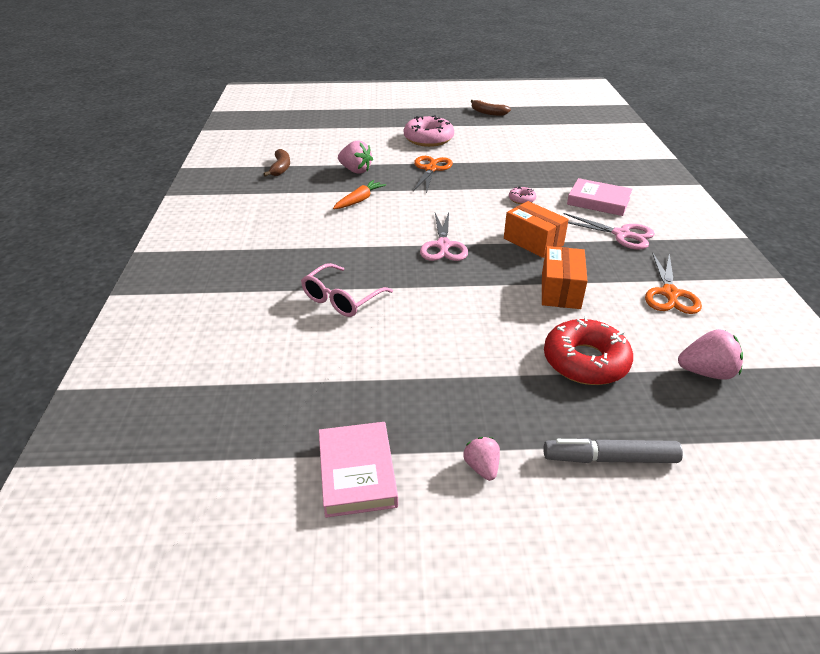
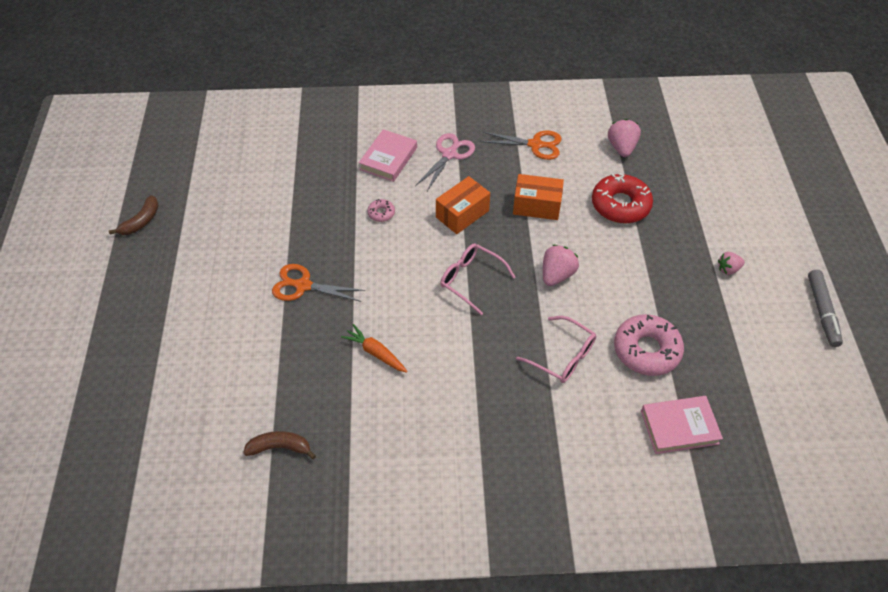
camera: 90 degrees left, 15 degrees up
(355, 170) = (297, 361): pink strawberry -> pink strawberry (556, 275)
(357, 472) = (748, 334): pink book -> pink book (679, 427)
(428, 139) = (214, 286): pink donut -> pink donut (646, 350)
(443, 246) = (471, 280): pink scissors -> pink glasses
(610, 459) = (706, 208): grey marker -> grey marker (822, 311)

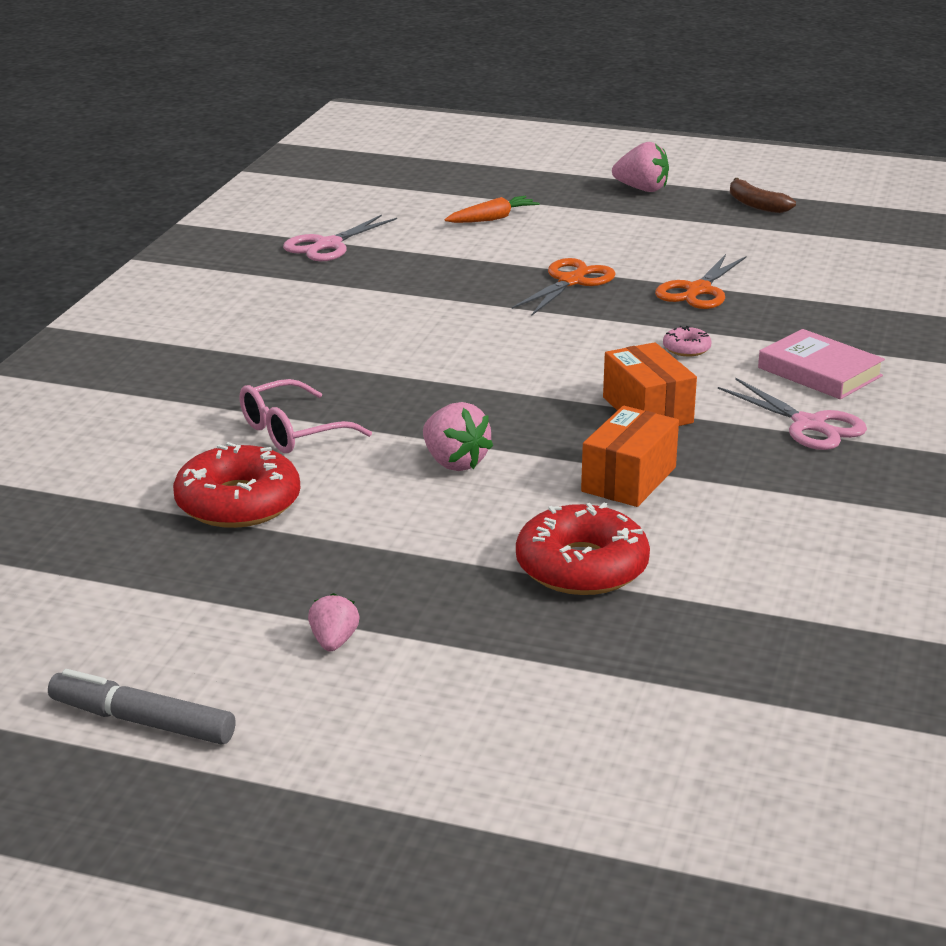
camera: 110 degrees right, 25 degrees down
(280, 447) = (327, 245): brown banana -> pink scissors
(375, 353) = (416, 309): orange carrot -> orange carrot (492, 219)
(471, 280) = (497, 392): pink glasses -> none
(535, 145) = (803, 515): orange scissors -> orange scissors (697, 291)
(621, 148) = (753, 614): pink strawberry -> pink strawberry (642, 189)
(646, 350) = (238, 503): pink donut -> red donut
(679, 427) = (83, 492): pink book -> none

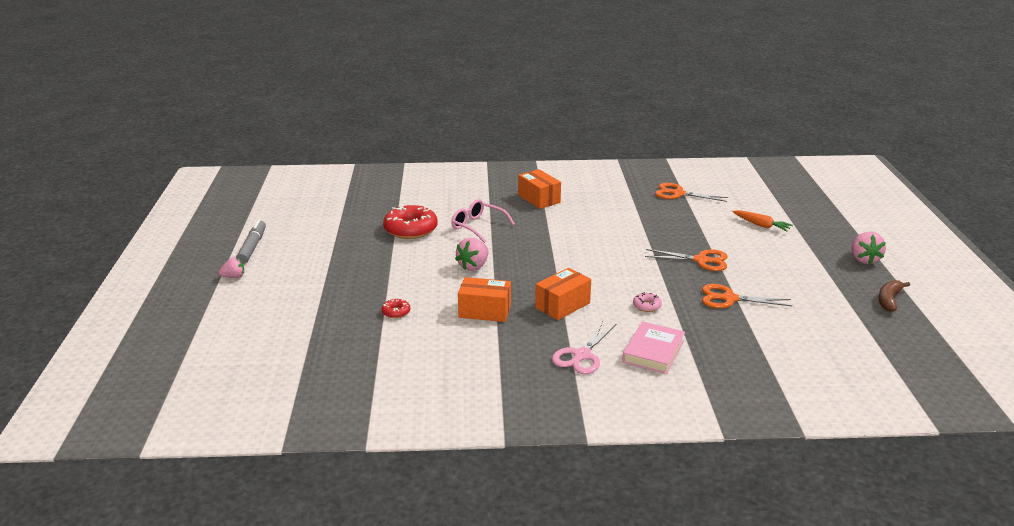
camera: 70 degrees right, 0 degrees up
(229, 355) = (539, 199): none -> orange box
(327, 245) = (678, 193): pink scissors -> orange scissors
(334, 642) = (315, 269): pink strawberry -> pink strawberry (234, 277)
(581, 567) = (396, 312): red donut -> red donut, size x0.45

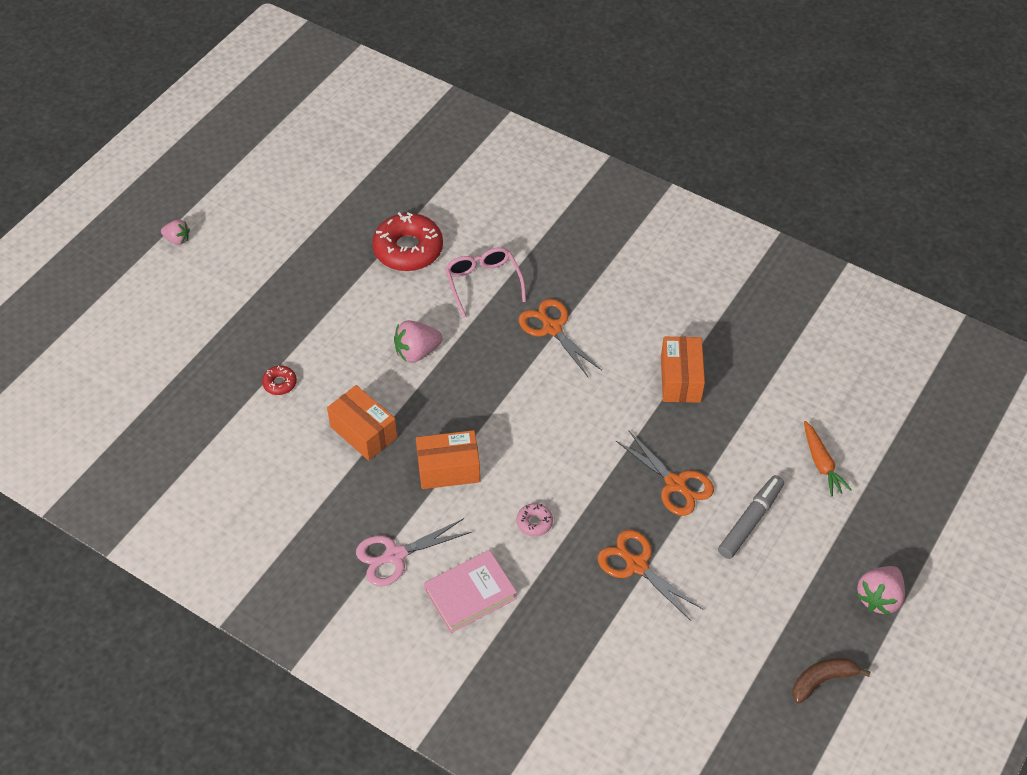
camera: 35 degrees right, 25 degrees up
(252, 247) = (229, 196): grey marker -> grey marker (750, 521)
(539, 199) = (600, 266): orange box -> orange box (680, 379)
(678, 193) = (783, 345): orange scissors -> orange scissors (552, 328)

